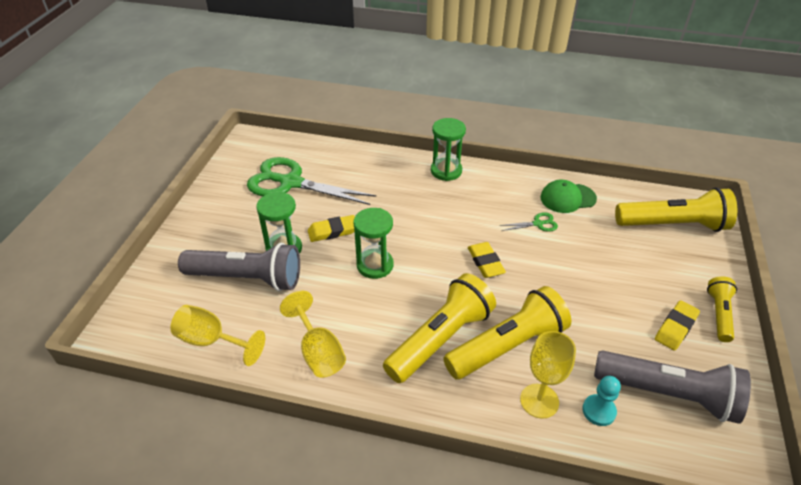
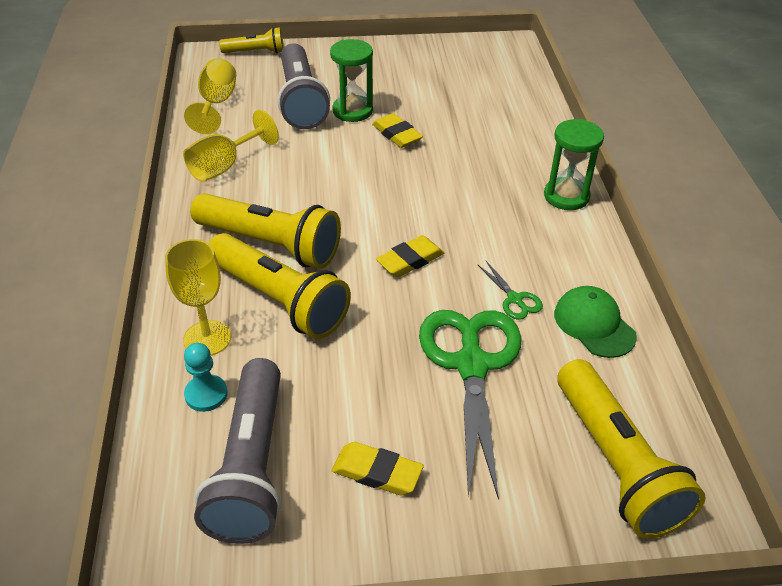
camera: 70 degrees right, 0 degrees up
(291, 183) = (457, 88): green scissors -> green scissors (471, 365)
(375, 265) = (360, 175): green hourglass -> none
(719, 314) = (429, 531): yellow flashlight -> yellow flashlight (256, 52)

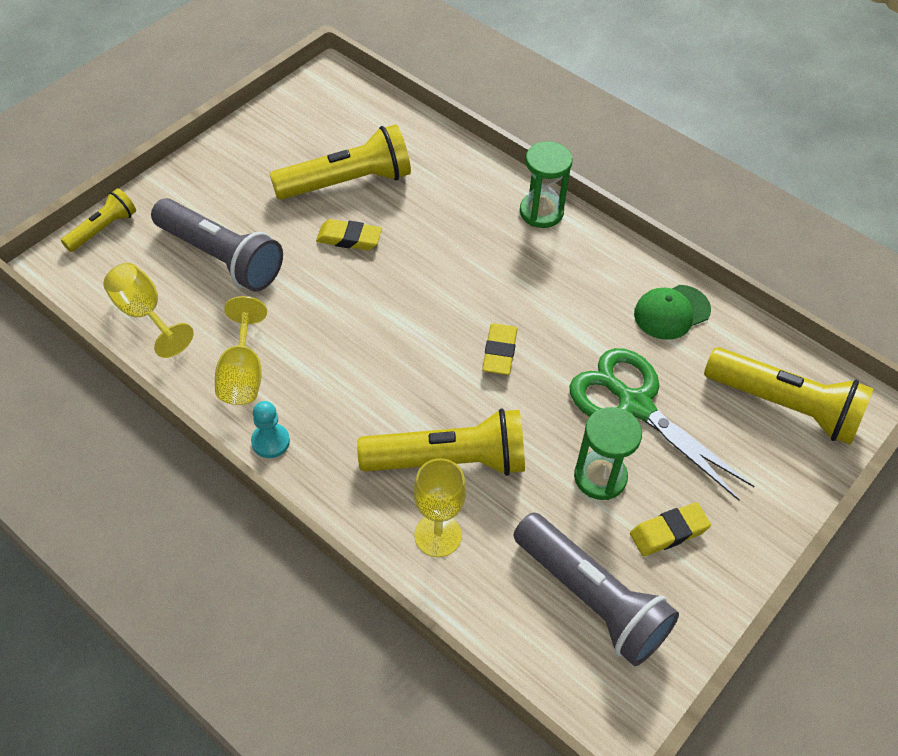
camera: 45 degrees left, 10 degrees up
(206, 394) = (495, 577): turquoise pawn -> turquoise pawn (270, 441)
(270, 245) = (381, 419): yellow flashlight -> yellow flashlight (347, 182)
(352, 111) = (281, 238): green hourglass -> green hourglass (600, 477)
(514, 299) = (604, 330): green scissors -> none
(594, 324) = (671, 312): green cap -> green cap turned 45 degrees counterclockwise

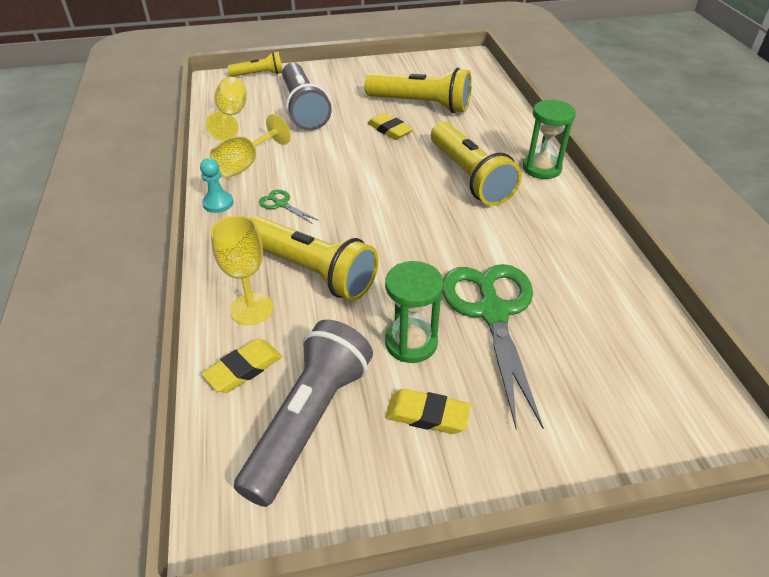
camera: 40 degrees right, 10 degrees down
(338, 402) = (281, 204): none -> green scissors
(499, 352) = (420, 229): yellow eraser -> yellow eraser (243, 369)
(591, 599) = (309, 420): grey flashlight -> grey flashlight turned 150 degrees counterclockwise
(671, 312) = (590, 269): green cap -> none
(785, 406) = (638, 387): yellow flashlight -> yellow flashlight (469, 177)

